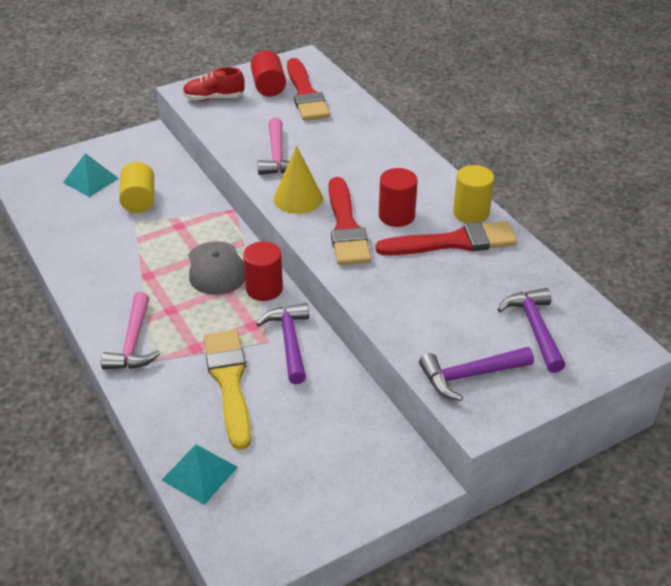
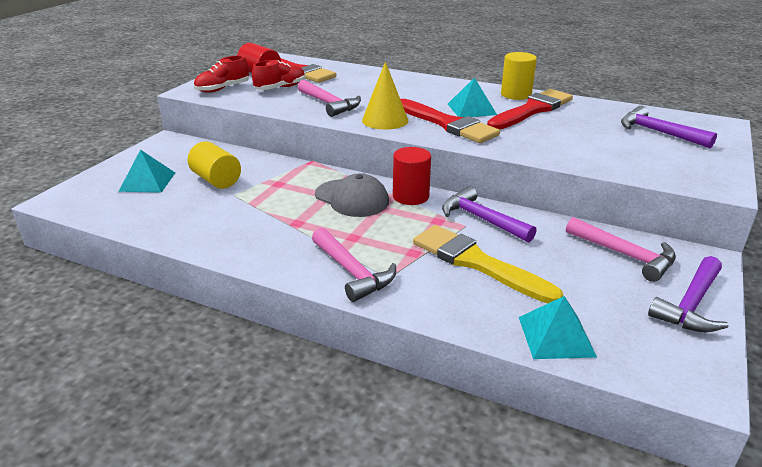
camera: 35 degrees left, 10 degrees down
(263, 115) = (280, 88): none -> red shoe
(356, 438) = (625, 255): none -> pink hammer
(396, 216) = (472, 109): red cylinder -> turquoise pyramid
(469, 376) = (671, 167): purple hammer -> purple hammer (691, 305)

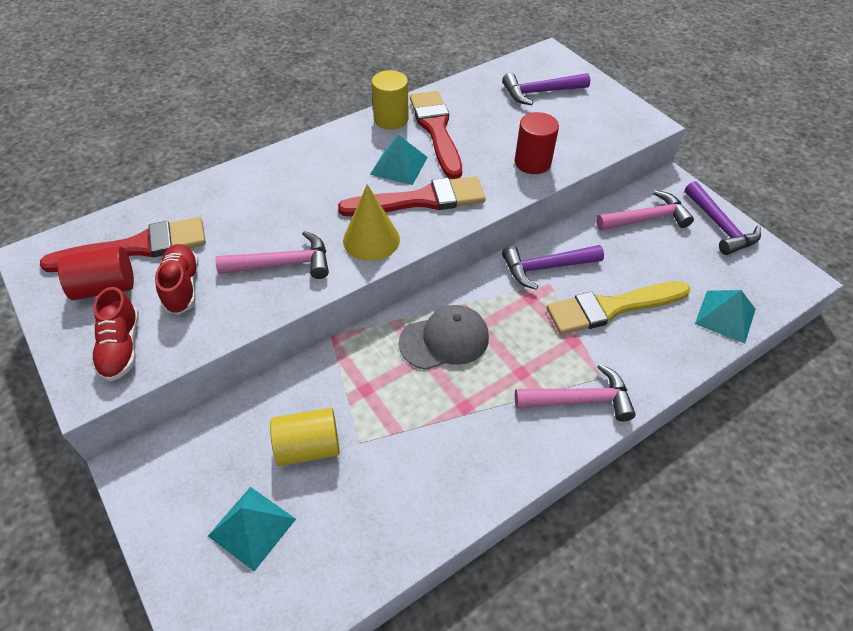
camera: 60 degrees left, 20 degrees up
(411, 196) = (472, 294): red cylinder -> red cylinder (532, 162)

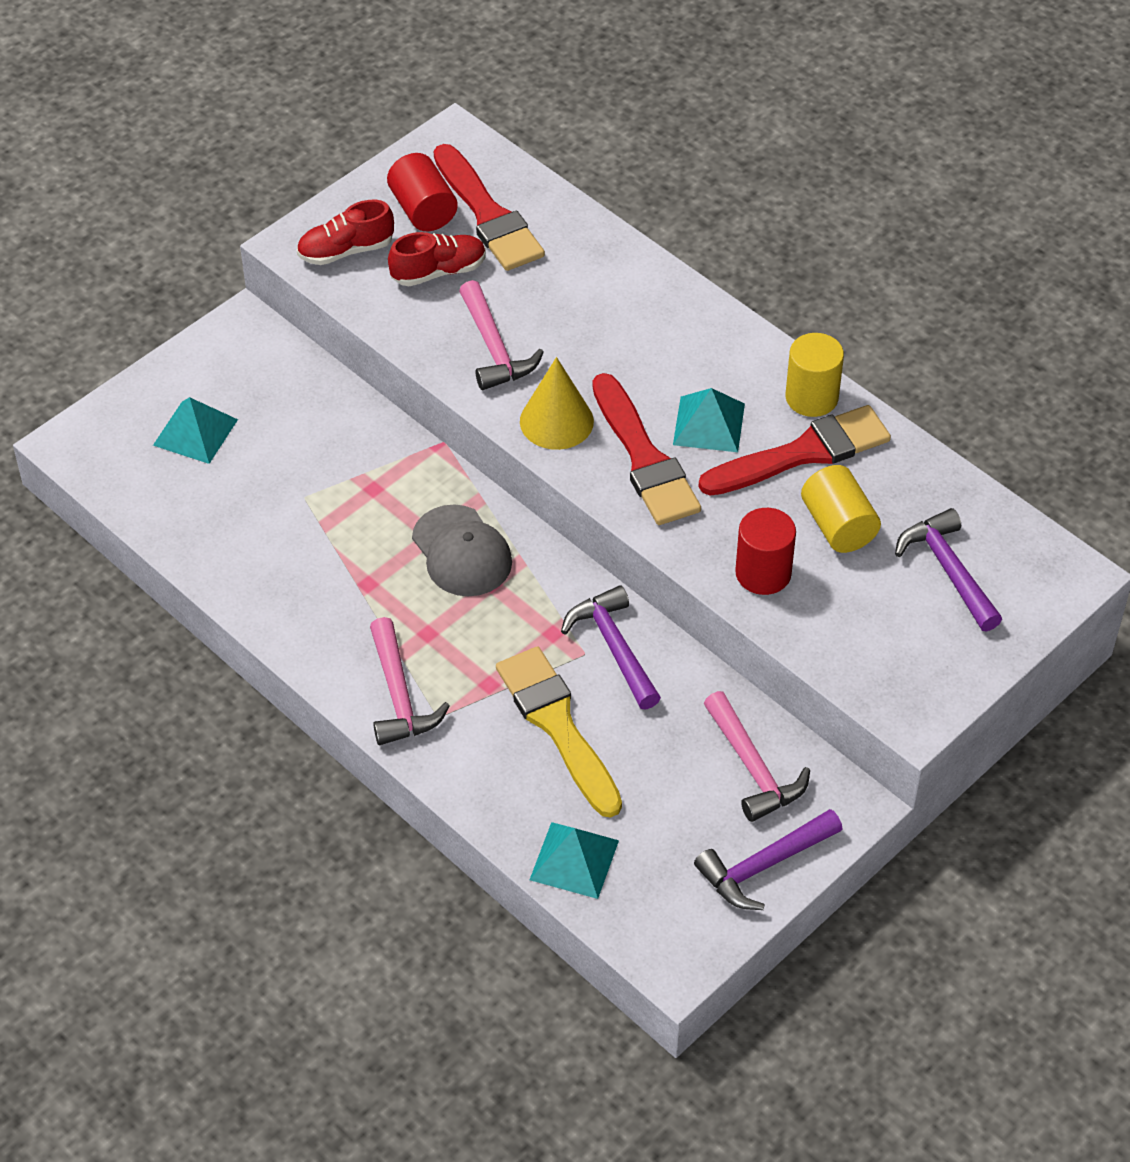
camera: 80 degrees right, 0 degrees up
(308, 447) = (290, 455): yellow cylinder -> yellow cylinder (838, 526)

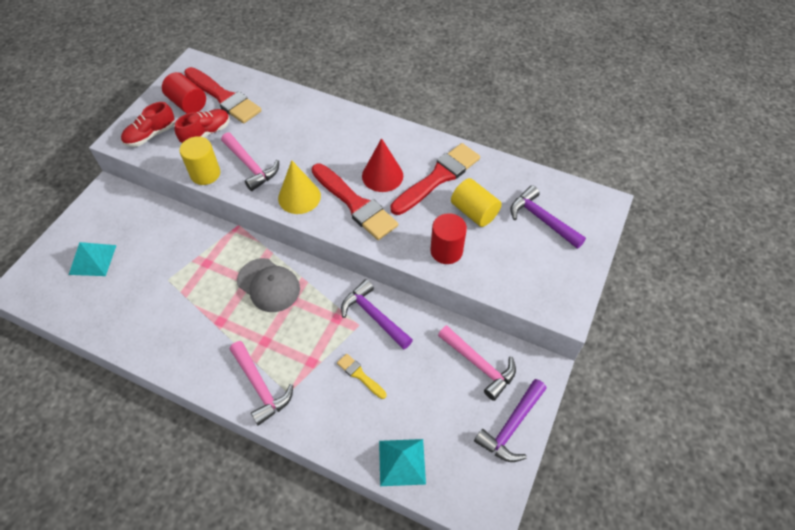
camera: 20 degrees left, 5 degrees up
(557, 725) = (360, 375): yellow brush -> yellow brush, size x0.48
(709, 424) = (382, 176): turquoise pyramid -> red cone
(811, 397) = (429, 147): yellow cylinder -> yellow cylinder (205, 174)

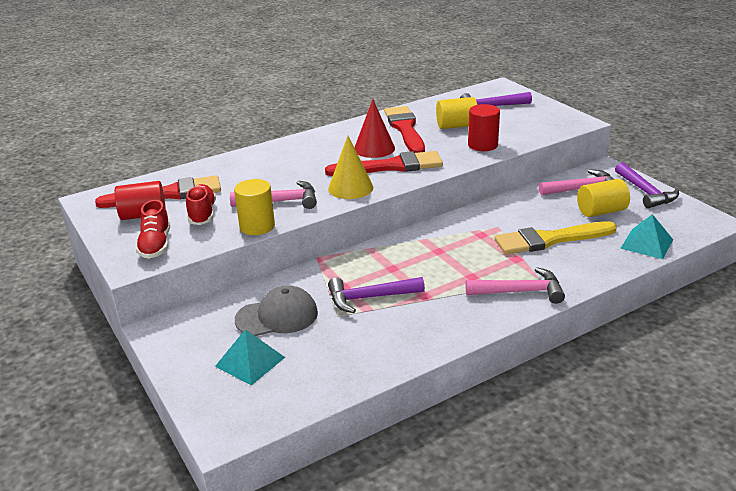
camera: 55 degrees left, 25 degrees down
(268, 285) = (409, 259): grey cap -> grey cap (277, 316)
(360, 375) = (549, 240): yellow brush -> yellow brush, size x2.09
(373, 316) = (495, 217): purple hammer -> purple hammer (369, 298)
(442, 399) = (601, 211): none -> yellow cylinder

